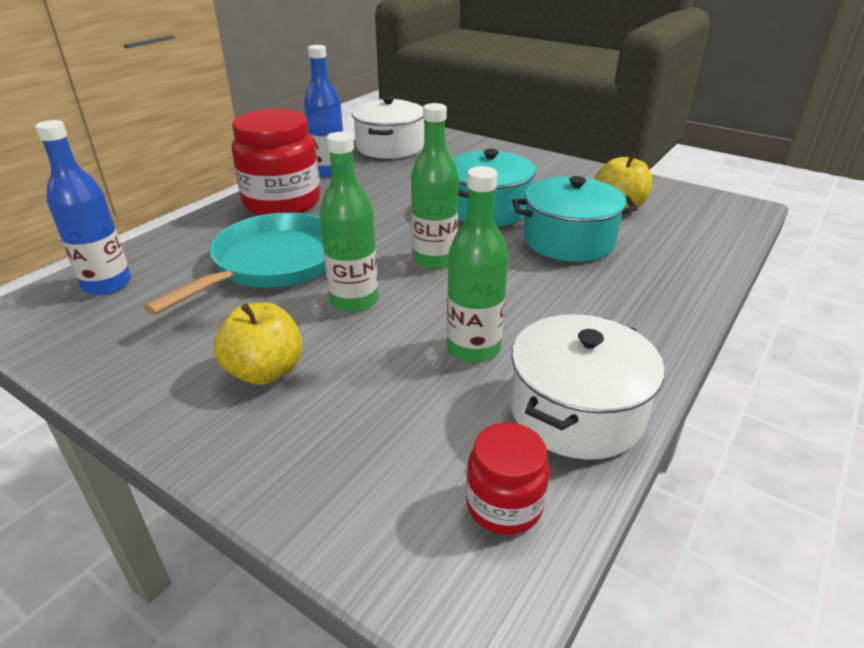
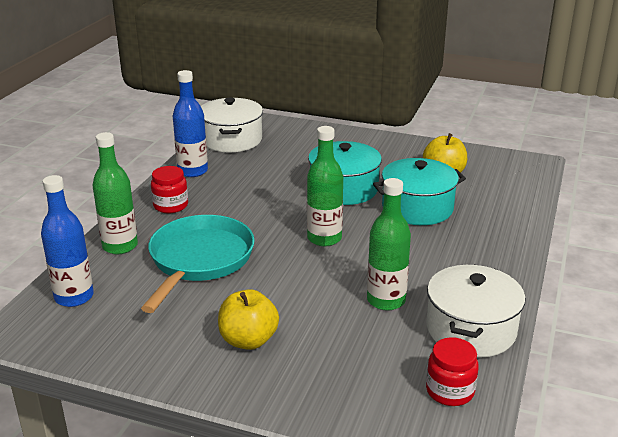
camera: 15 degrees left, 5 degrees down
(282, 203) = (171, 206): red jar -> red jar, size x0.52
(354, 301) = (281, 279): green bottle -> green bottle (120, 246)

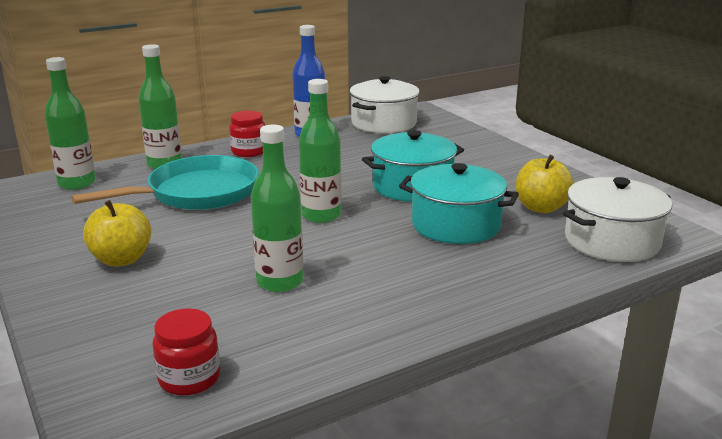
camera: 40 degrees right, 5 degrees down
(74, 297) = (77, 183): blue bottle -> green bottle
(471, 329) = (309, 341): white pot -> white pot (611, 241)

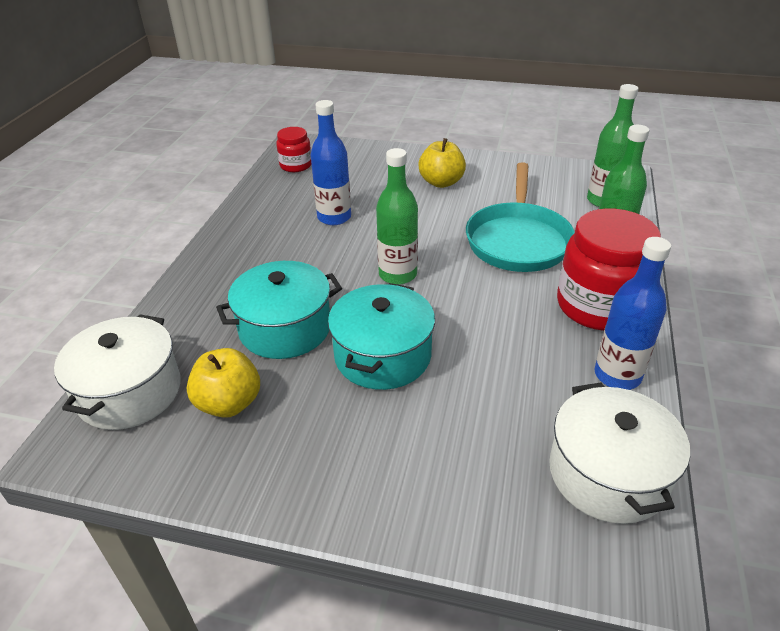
camera: 135 degrees right, 15 degrees up
(249, 151) = (598, 306): red jar -> red jar, size x1.92
(280, 282) = (334, 217): green bottle -> blue bottle

